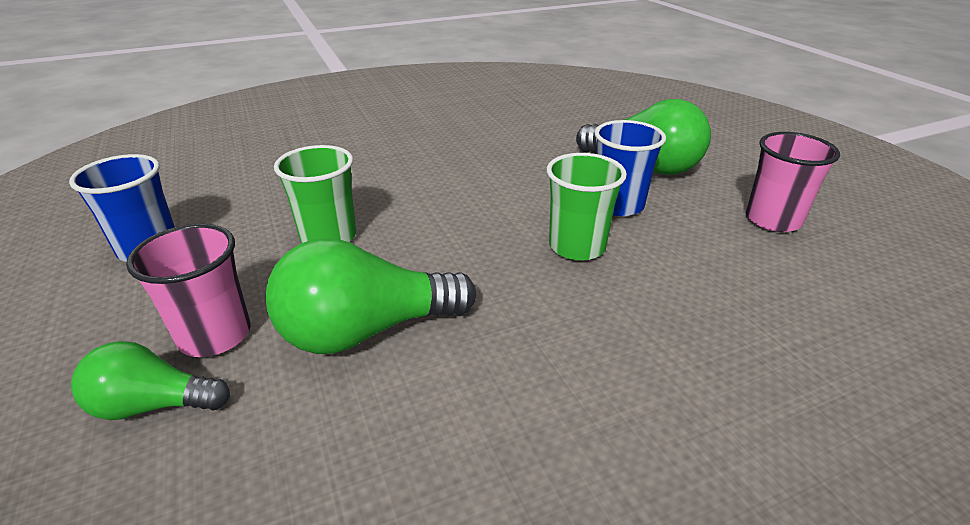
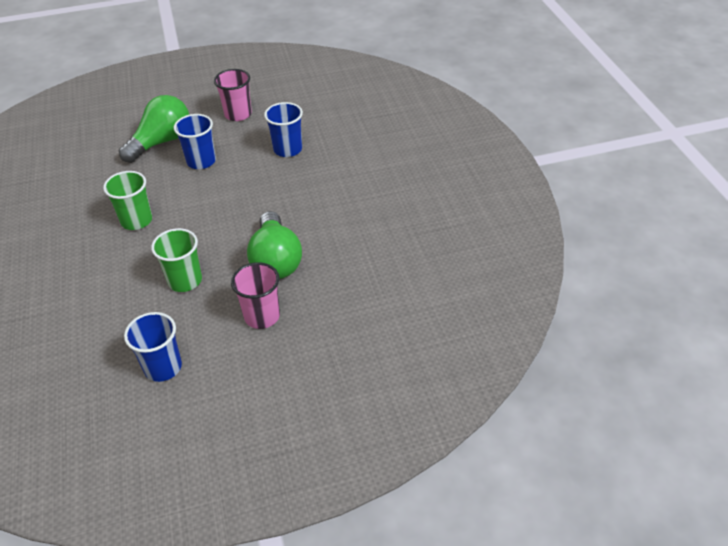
camera: 80 degrees left, 10 degrees up
(153, 405) = (304, 328): green light bulb -> none
(577, 246) = (234, 183): green cup -> green cup (136, 220)
(713, 296) = (287, 149): none -> blue cup

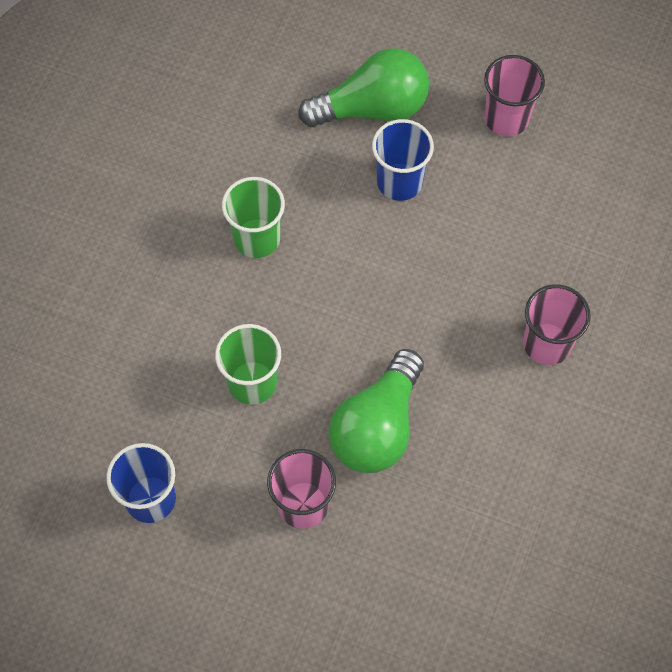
camera: 35 degrees right, 20 degrees up
(287, 149) = (526, 235): blue cup -> none
(336, 182) = (547, 344): none -> pink cup

